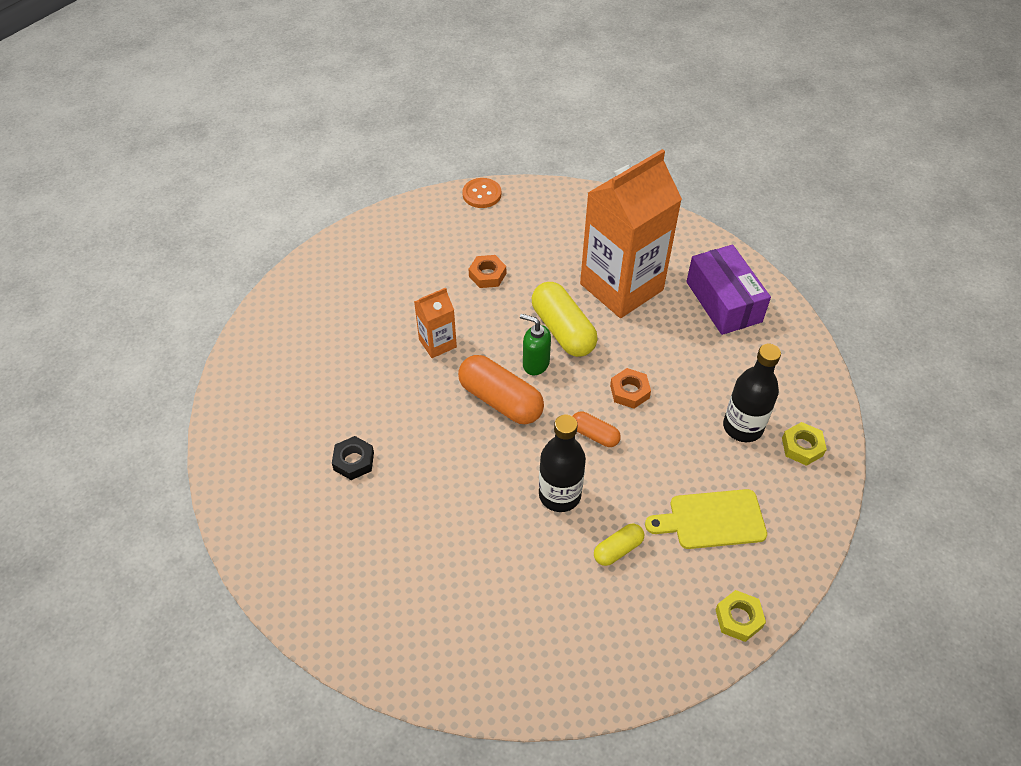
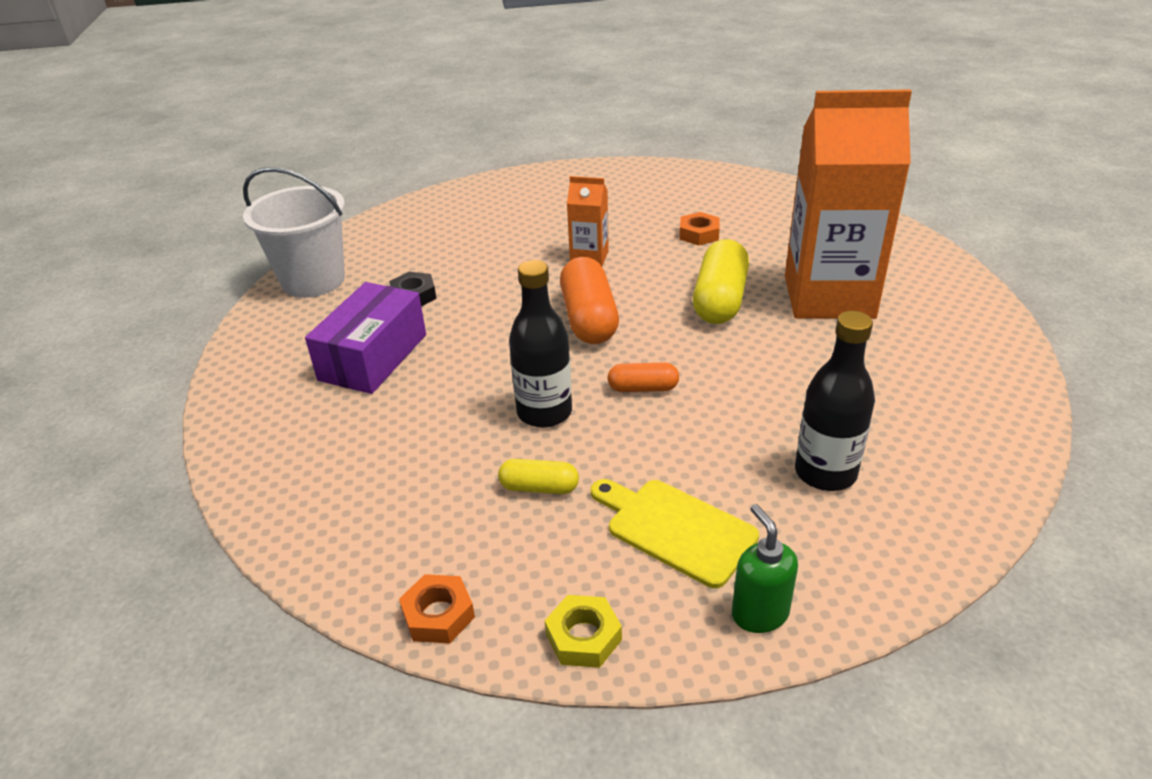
camera: 45 degrees right, 15 degrees down
(252, 500) = (313, 280): none -> white bucket
(482, 194) = (769, 183): orange button -> none
(535, 364) = (658, 310): green soap dispenser -> green soap dispenser (759, 613)
(594, 435) = (643, 388): orange capsule -> orange capsule turned 75 degrees counterclockwise
(629, 391) = (727, 376): orange nut -> orange nut (438, 615)
(723, 301) = (943, 359): purple box -> purple box (373, 357)
(802, 447) = (885, 534): yellow nut -> none

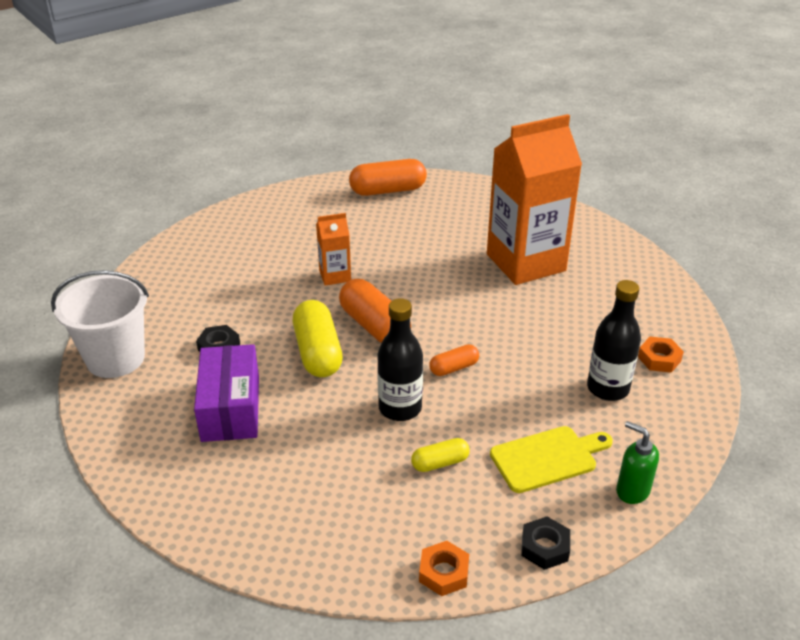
camera: 30 degrees left, 0 degrees up
(583, 637) = (545, 547): yellow nut -> black nut
(675, 529) = (547, 458): yellow cutting board -> yellow cutting board turned 150 degrees clockwise
(699, 234) = (402, 235): orange nut -> orange nut (659, 359)
(719, 186) = (388, 190): none -> orange capsule
(720, 300) = (456, 285): yellow capsule -> yellow capsule (318, 352)

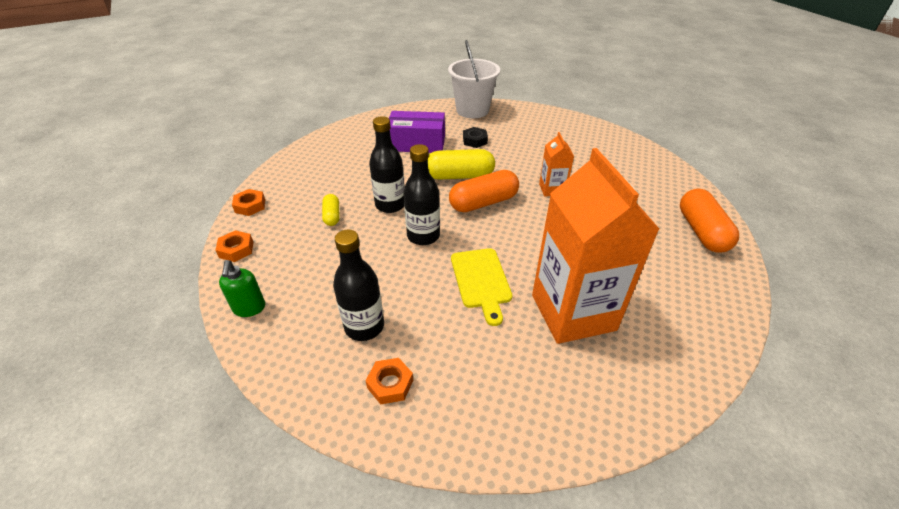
camera: 100 degrees right, 5 degrees up
(454, 368) = (423, 236): orange capsule -> black bottle
(545, 547) = (236, 249): black nut -> orange nut
(547, 458) = (308, 268): yellow cutting board -> yellow cutting board (481, 281)
(632, 491) = (249, 308): green soap dispenser -> green soap dispenser turned 120 degrees clockwise

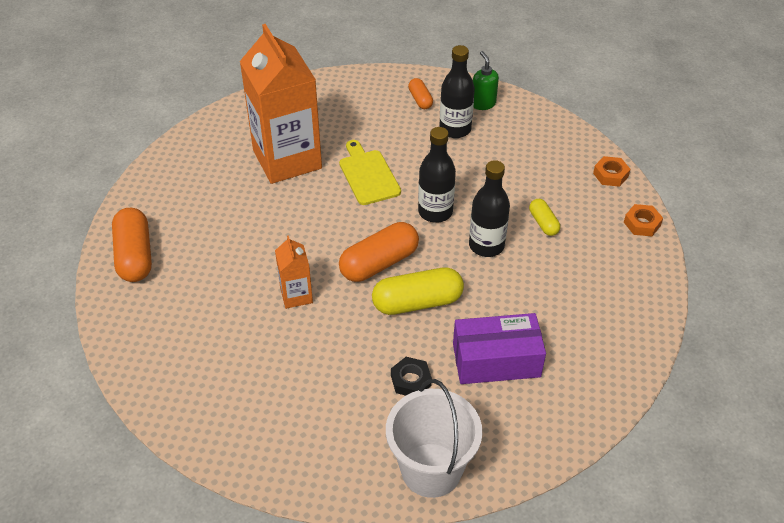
camera: 170 degrees right, 5 degrees up
(249, 308) = (555, 130): green soap dispenser -> green soap dispenser (483, 104)
(390, 384) = (420, 100): orange nut -> orange capsule

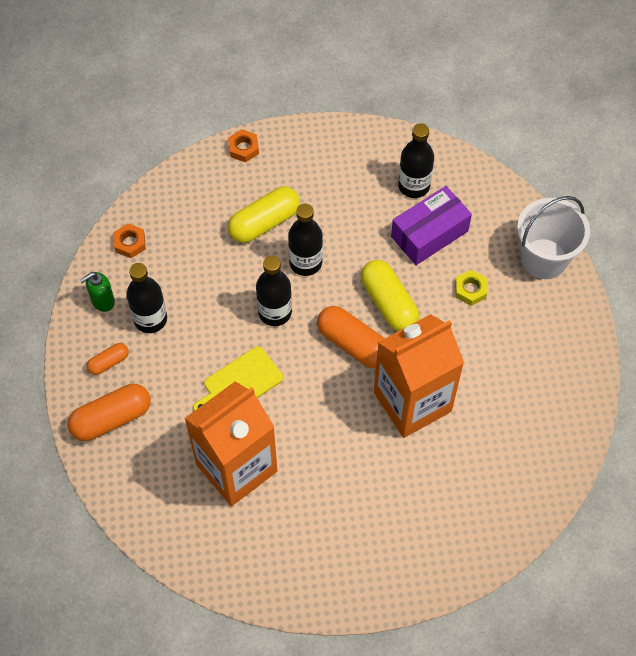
camera: 105 degrees left, 15 degrees up
(135, 256) = (411, 565): orange capsule -> orange capsule (111, 418)
(296, 295) = (412, 402): orange carton -> orange carton, size x2.21
(411, 380) = (470, 290): black nut -> yellow nut
(496, 360) = (429, 234): purple box -> purple box turned 75 degrees clockwise
(543, 223) = (264, 222): yellow capsule -> yellow capsule, size x1.87
(566, 361) = (414, 186): none -> black bottle
(610, 175) = (185, 177): orange nut -> orange nut (130, 243)

